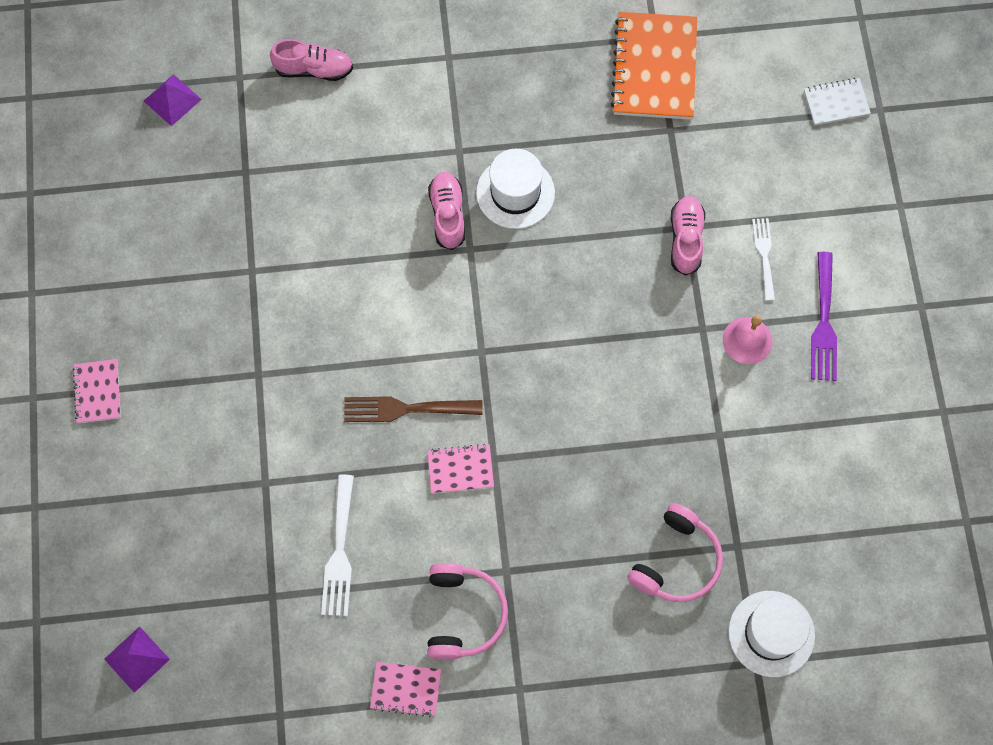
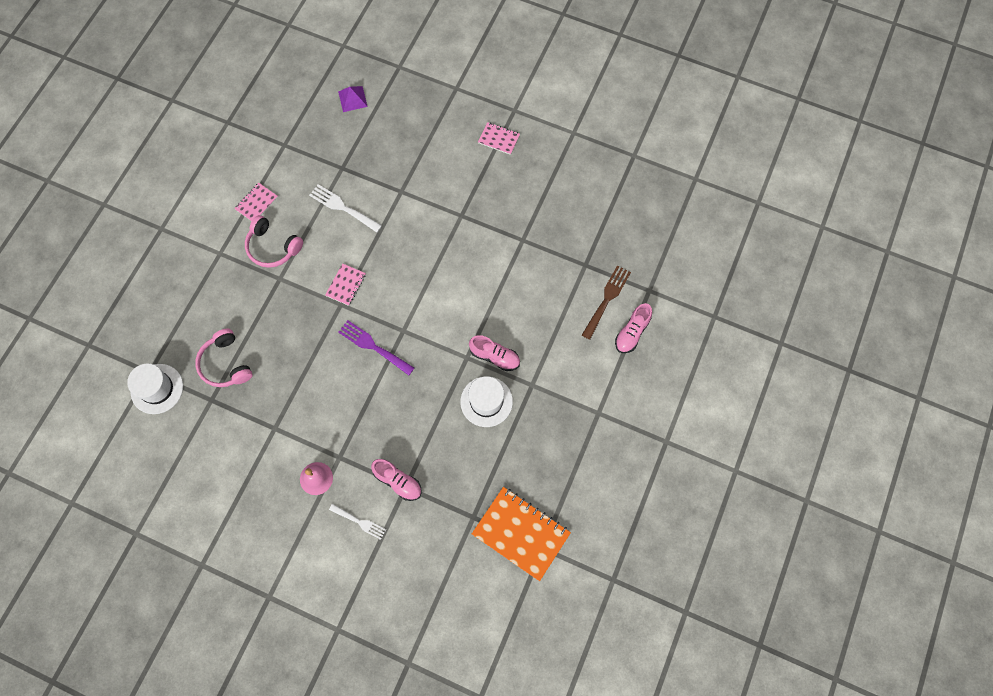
camera: 120 degrees right, 0 degrees up
(172, 100) = (653, 249): purple pyramid -> none
(406, 409) = (396, 276): brown fork -> brown fork (607, 299)
(824, 323) = (297, 530): purple fork -> purple fork (373, 346)
(836, 103) = (430, 636): white notebook -> none

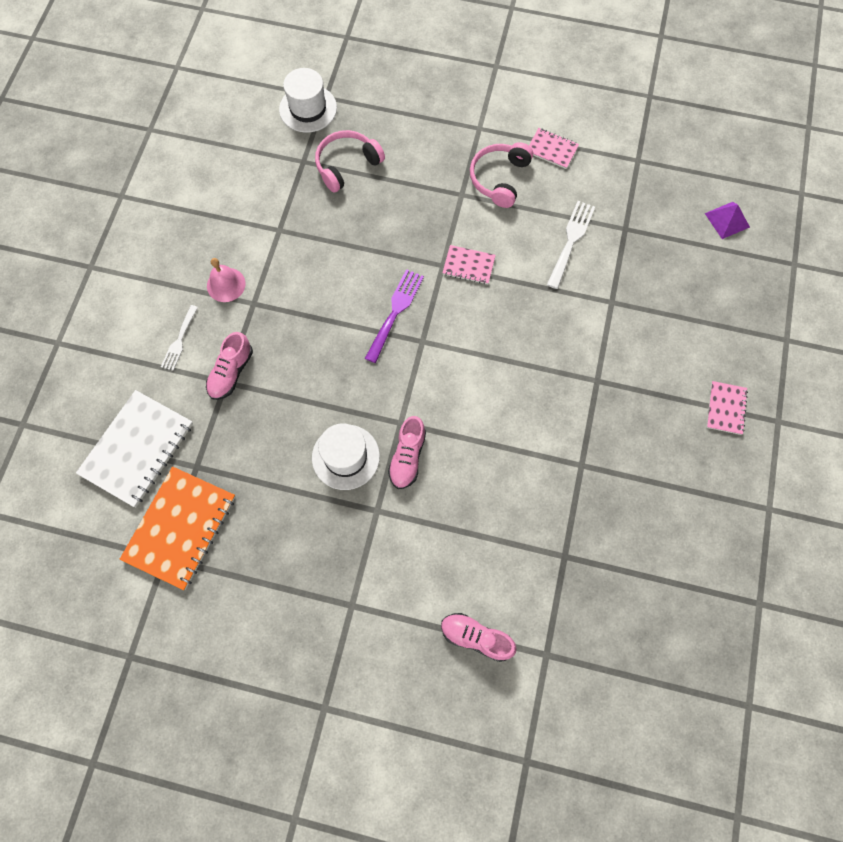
camera: 80 degrees right, 0 degrees up
(449, 564) = (137, 449): none -> white notebook
(607, 299) = (519, 594): brown fork -> none

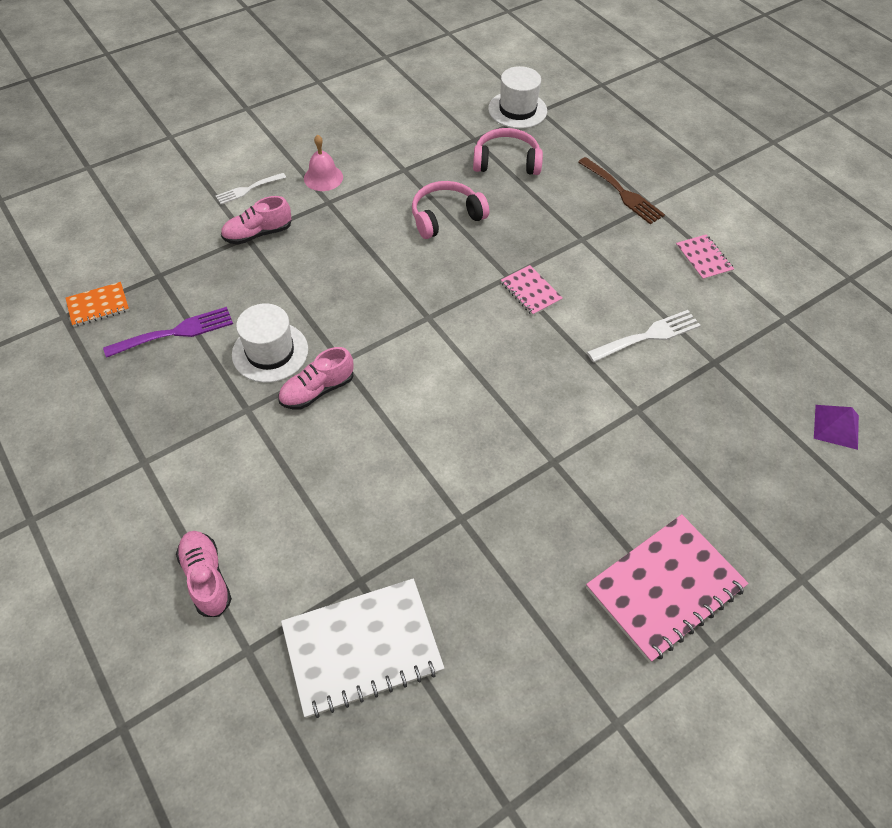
camera: 40 degrees right, 15 degrees down
(137, 449) = (136, 234): white notebook -> white notebook (362, 648)
(180, 528) = (98, 306): orange notebook -> orange notebook, size x0.51
(395, 312) = (430, 281): purple fork -> purple fork (175, 332)
(452, 132) = (622, 193): none -> brown fork
(499, 178) = (629, 249): pink headphones -> pink headphones (446, 217)
(726, 408) = (665, 588): pink notebook -> pink notebook, size x1.96

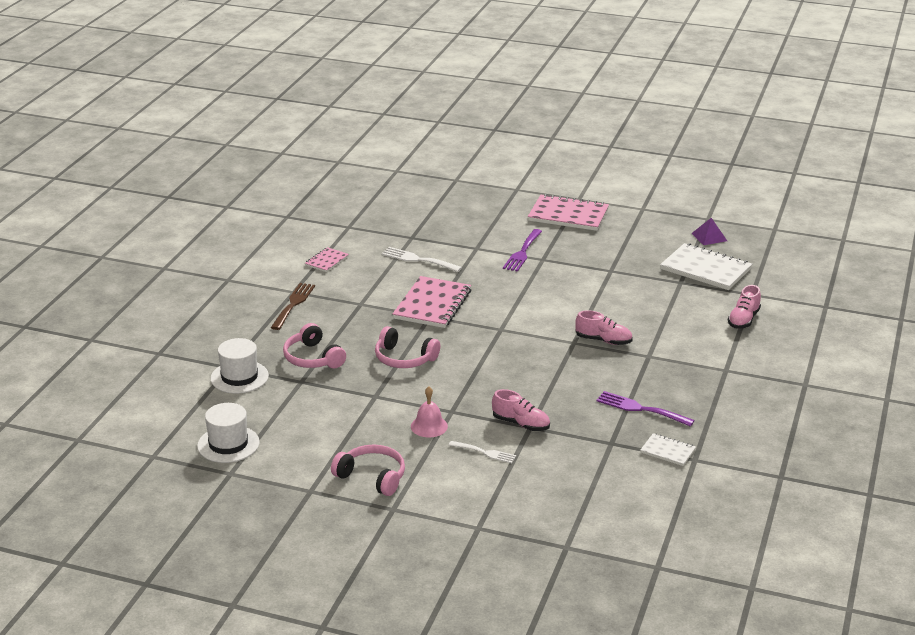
camera: 125 degrees left, 25 degrees down
(98, 306) = (667, 451): orange notebook -> white notebook
(270, 352) = (603, 368): white hat -> white hat (228, 444)
(296, 116) = (372, 477): none -> pink headphones
(530, 292) = (432, 304): pink notebook -> pink notebook, size x1.96
(588, 451) = (522, 252): none -> purple fork
(836, 426) = (413, 199): purple pyramid -> purple pyramid (709, 237)

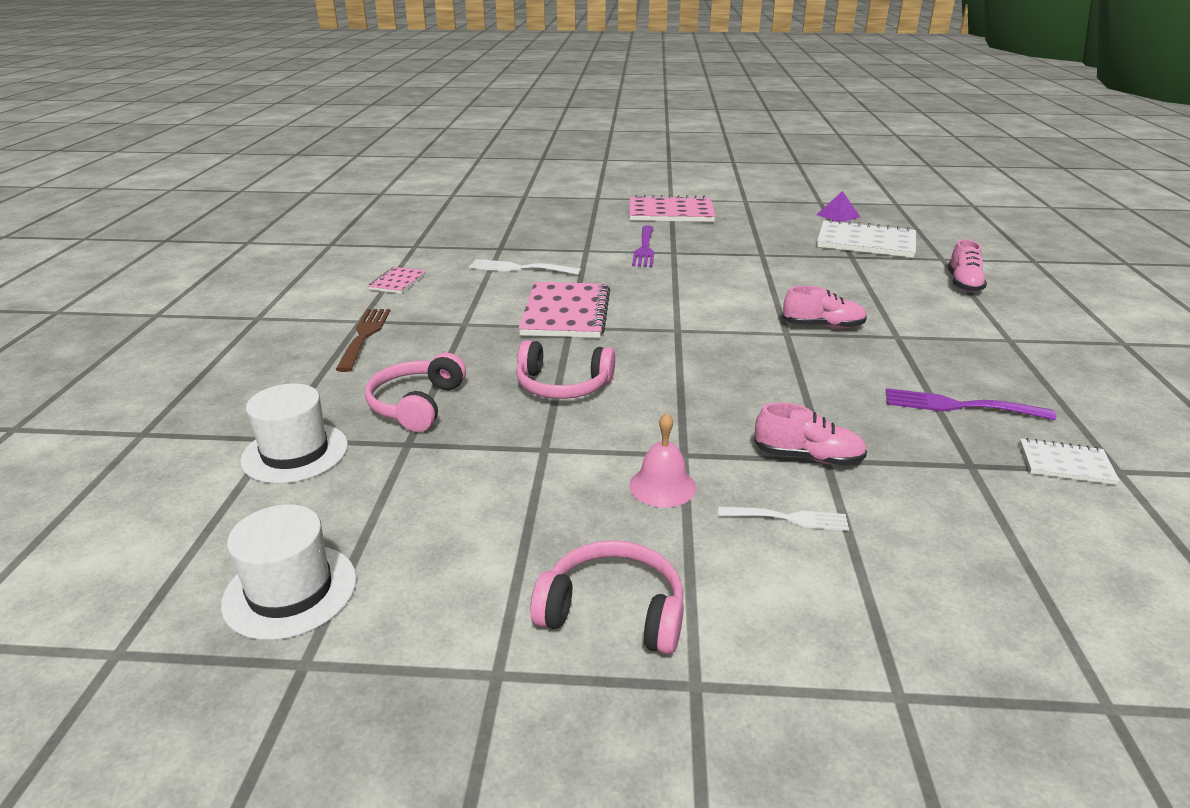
camera: 15 degrees left, 0 degrees up
(313, 358) = (416, 404): pink headphones -> pink headphones turned 60 degrees clockwise

